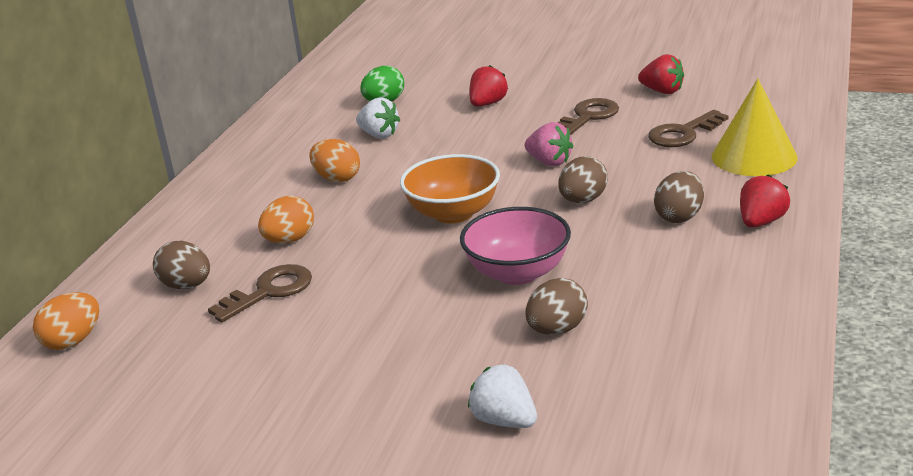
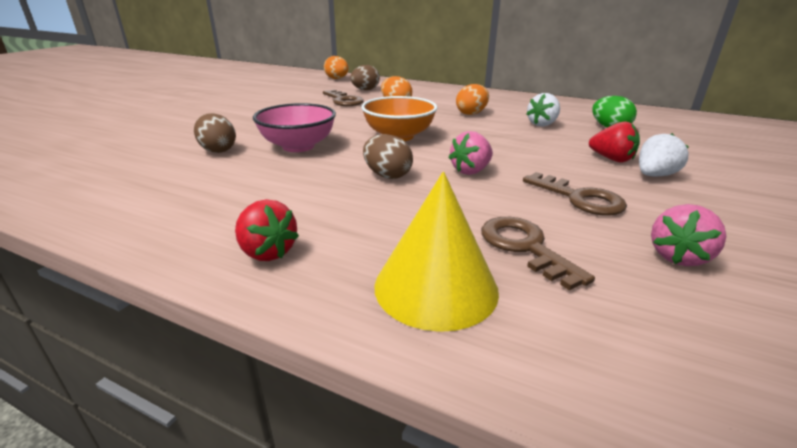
camera: 95 degrees right, 0 degrees up
(504, 420) = (158, 133): white strawberry -> white strawberry (654, 175)
(662, 91) = (678, 256): red strawberry -> pink strawberry
(679, 217) = (321, 210): brown egg -> none

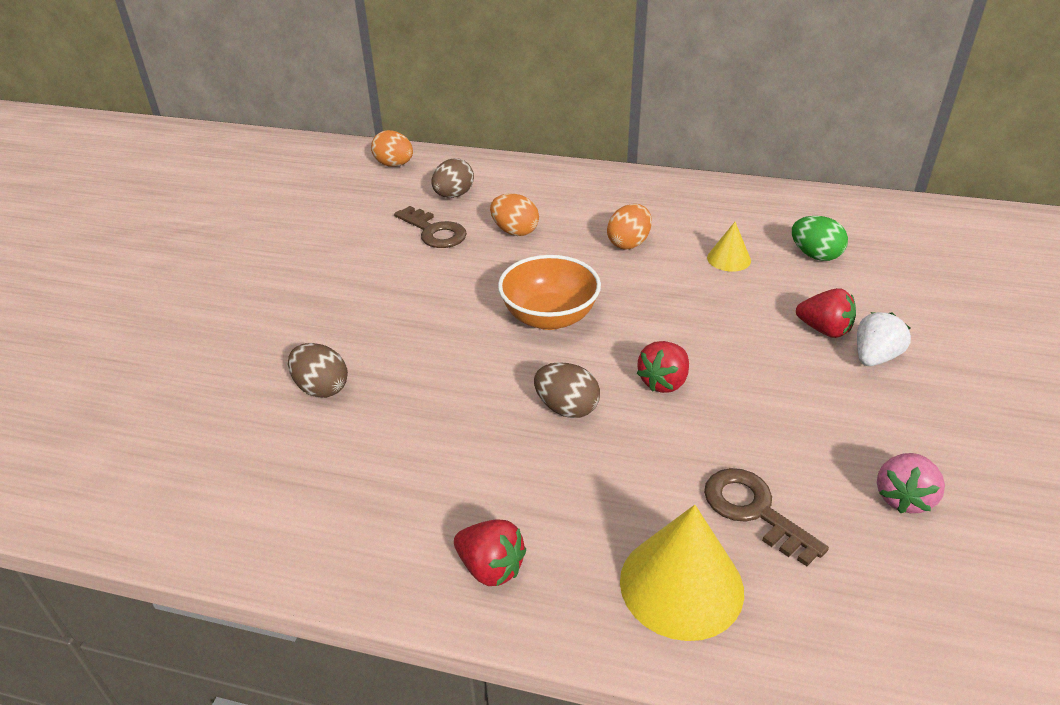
camera: 10 degrees left, 10 degrees up
(298, 146) = (425, 362): pink bowl -> none
(471, 171) = (664, 382): pink strawberry -> red strawberry
(542, 124) = (729, 259): white strawberry -> yellow cone
(579, 198) = (797, 416): brown key -> none

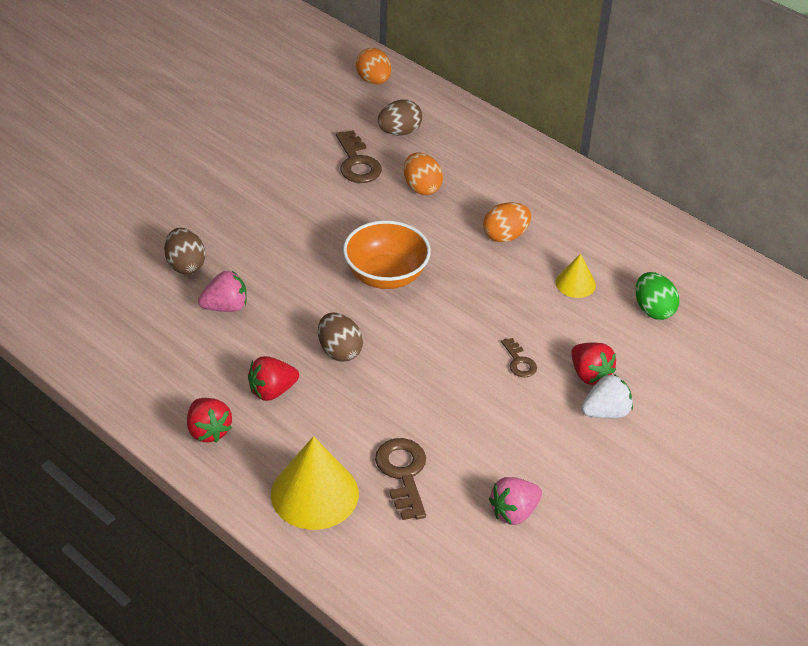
camera: 25 degrees right, 5 degrees up
(402, 414) = (225, 307): none -> pink strawberry
(664, 382) = (425, 362): red strawberry -> red strawberry (272, 391)
(751, 345) = (519, 362): none -> brown key

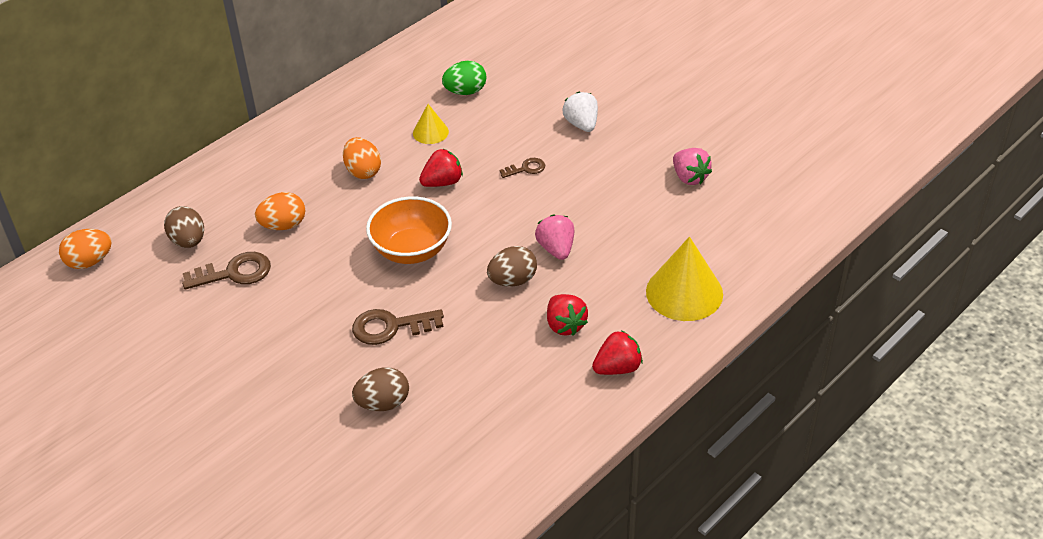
camera: 85 degrees left, 0 degrees up
(225, 307) = (449, 366): pink strawberry -> pink strawberry (556, 249)
(403, 473) = (656, 239): brown key -> brown key (391, 327)
(589, 374) = (540, 130): red strawberry -> red strawberry (442, 182)

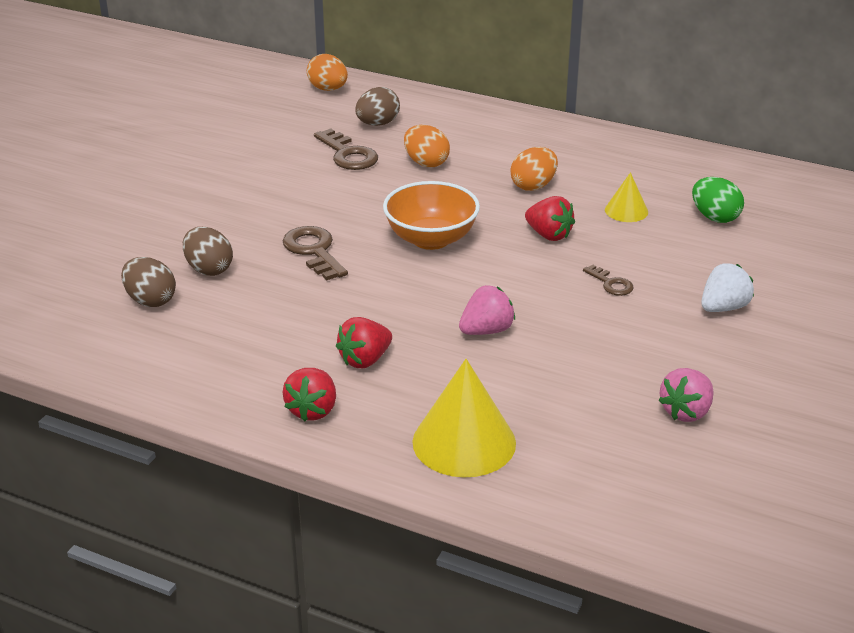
camera: 70 degrees right, 10 degrees down
(512, 280) = (418, 311): brown egg -> brown egg (150, 300)
(617, 368) = (313, 410): red strawberry -> red strawberry turned 60 degrees clockwise

